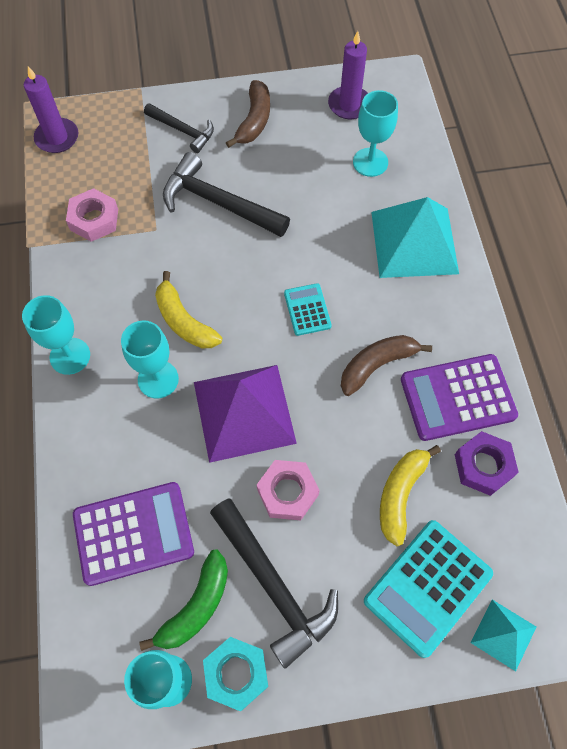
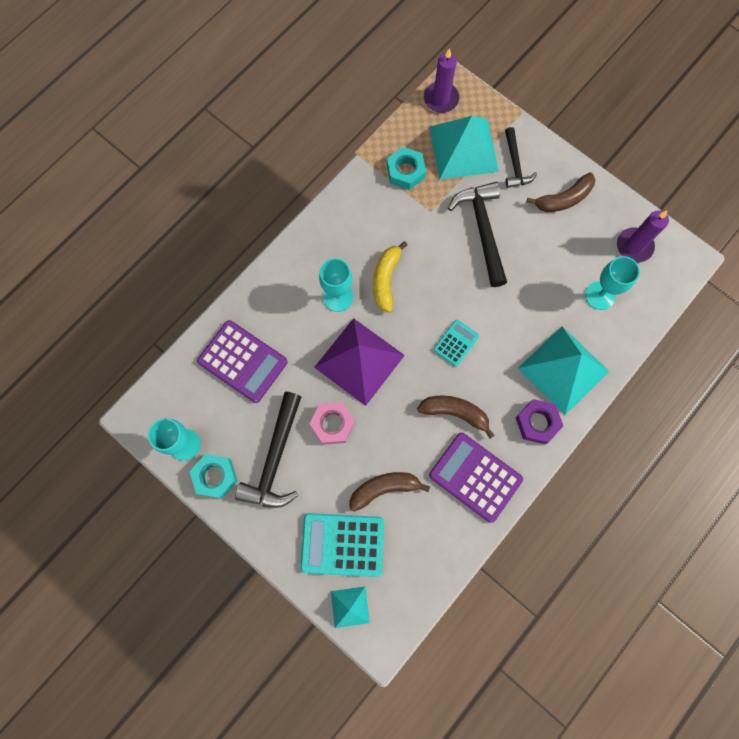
camera: 50 degrees right, 10 degrees up
(70, 356) = (310, 238): turquoise goblet -> none
(94, 219) = (405, 171): pink nut -> turquoise nut
(124, 157) = (463, 148): none -> turquoise pyramid
(196, 606) = (231, 427): green banana -> none
(400, 494) = (384, 488): yellow banana -> brown banana
(483, 466) = (443, 524): purple nut -> purple nut (537, 423)

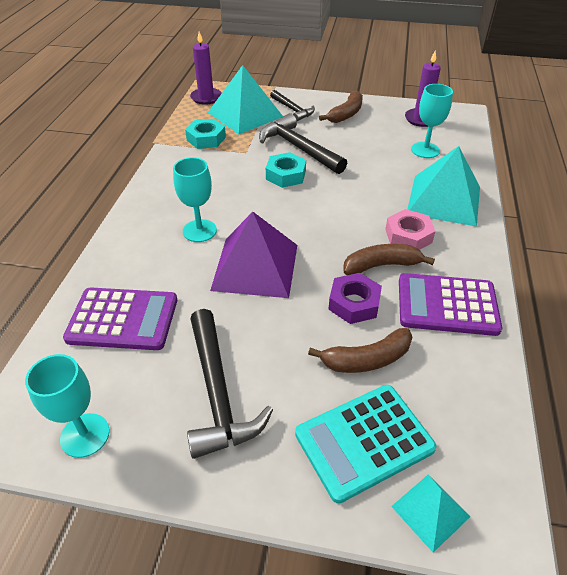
camera: 30 degrees left, 30 degrees down
(215, 476) = (147, 451): turquoise nut -> turquoise nut (286, 175)
(333, 424) = (264, 328): pink nut -> pink nut (408, 236)
(384, 488) = (366, 359): brown banana -> brown banana turned 150 degrees counterclockwise
(386, 280) = (238, 203): yellow banana -> none
(456, 343) = (337, 218): turquoise calculator -> none
(537, 423) = (460, 241): purple nut -> purple nut (354, 303)

